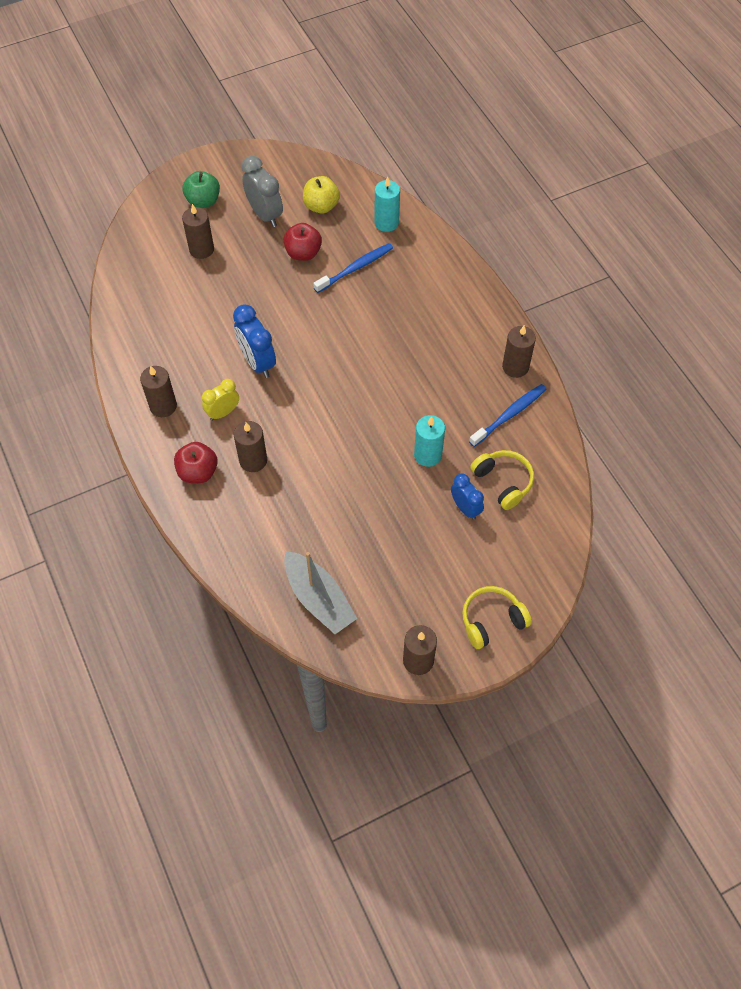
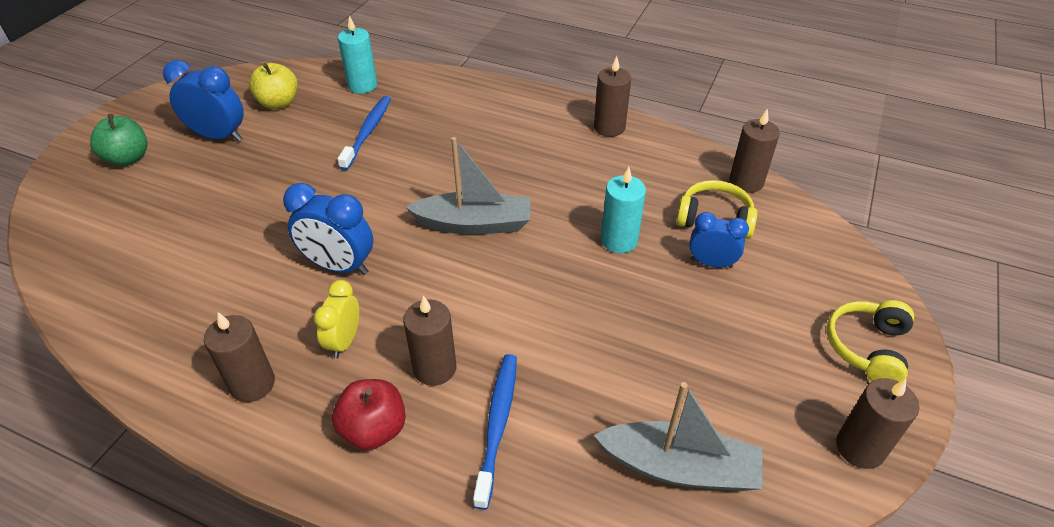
camera: 40 degrees left, 15 degrees down
(201, 249) = (164, 200): brown candle -> brown candle (746, 182)
(265, 214) = (218, 136): grey clock -> blue clock
(303, 253) = (296, 147): red apple -> none
(355, 384) = (474, 224): none -> grey boat
(509, 415) = (650, 164): blue toothbrush -> blue toothbrush (497, 425)

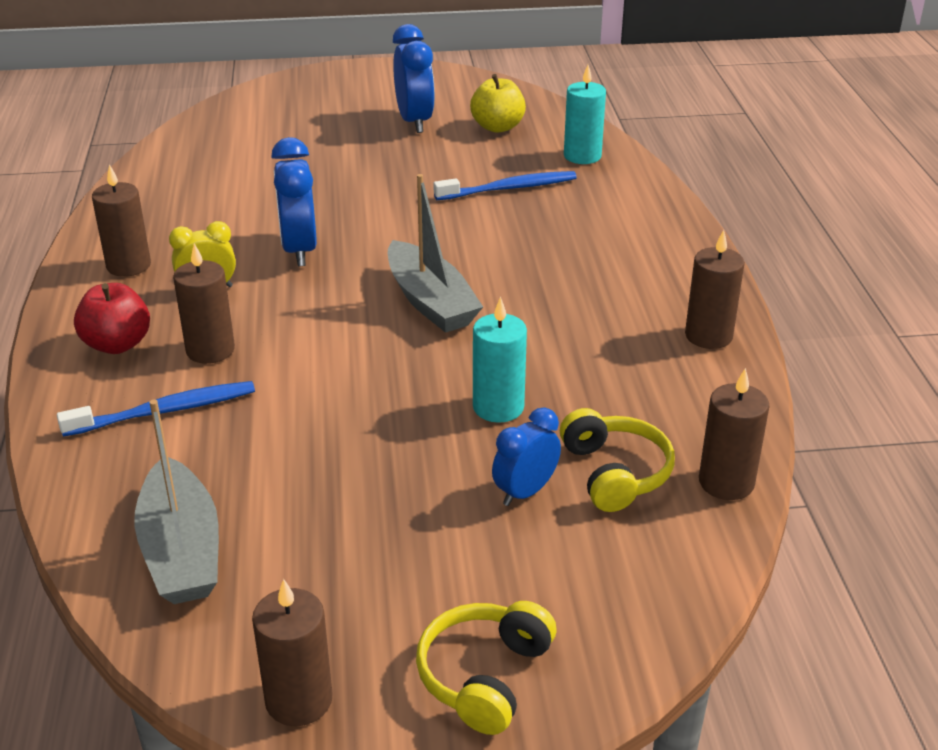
camera: 60 degrees right, 10 degrees down
(128, 158) = (341, 98): green apple -> none
(711, 263) = (525, 492): blue clock -> blue clock turned 120 degrees counterclockwise
(867, 348) = (484, 676): yellow headphones -> yellow headphones turned 60 degrees counterclockwise

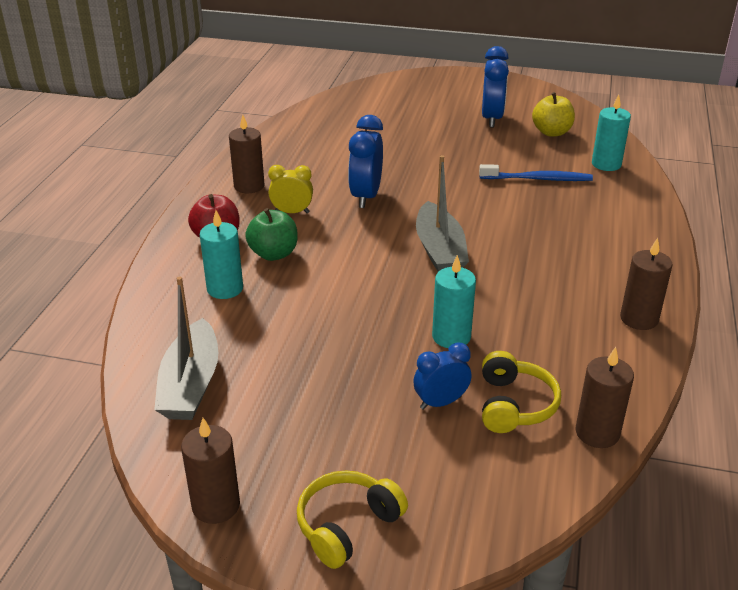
camera: 20 degrees right, 0 degrees up
(165, 411) = (225, 289): blue toothbrush -> turquoise candle
(210, 350) = (273, 254): brown candle -> green apple

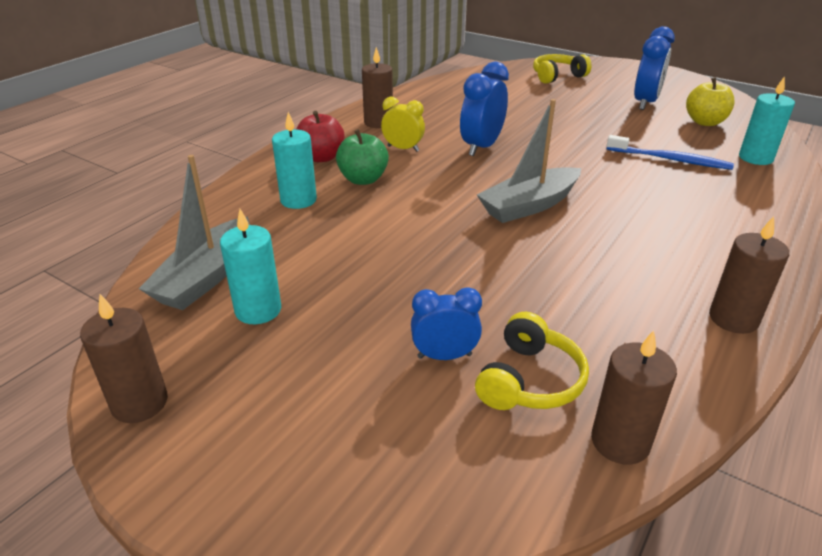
camera: 20 degrees right, 0 degrees up
(347, 525) = (255, 468): yellow headphones -> yellow headphones (557, 76)
(439, 251) = (529, 205): grey boat -> grey boat turned 45 degrees clockwise
(451, 337) = (495, 290): turquoise candle -> turquoise candle (258, 310)

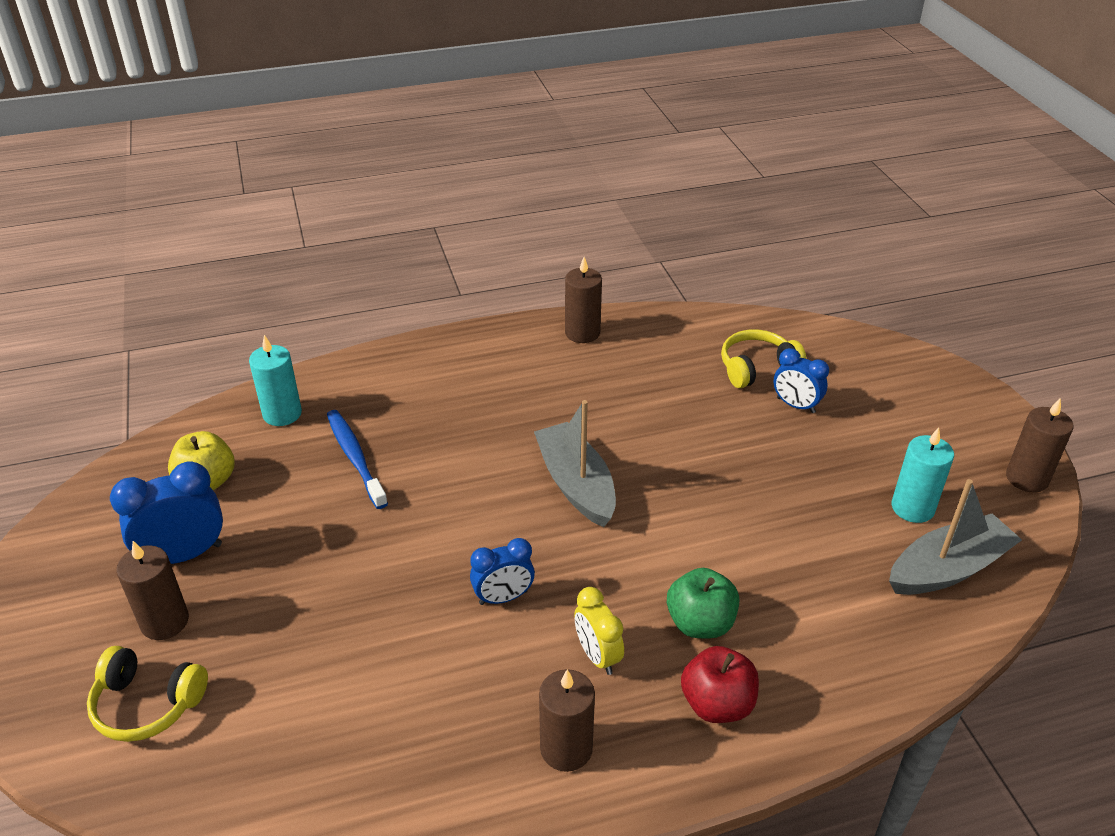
camera: 140 degrees left, 5 degrees up
(298, 200) = (800, 630): turquoise candle -> none
(481, 147) = (503, 597): blue clock -> blue clock, size x0.65
(529, 205) = (576, 484): grey boat -> grey boat turned 120 degrees counterclockwise
(620, 442) = (744, 324): brown candle -> brown candle (164, 621)

